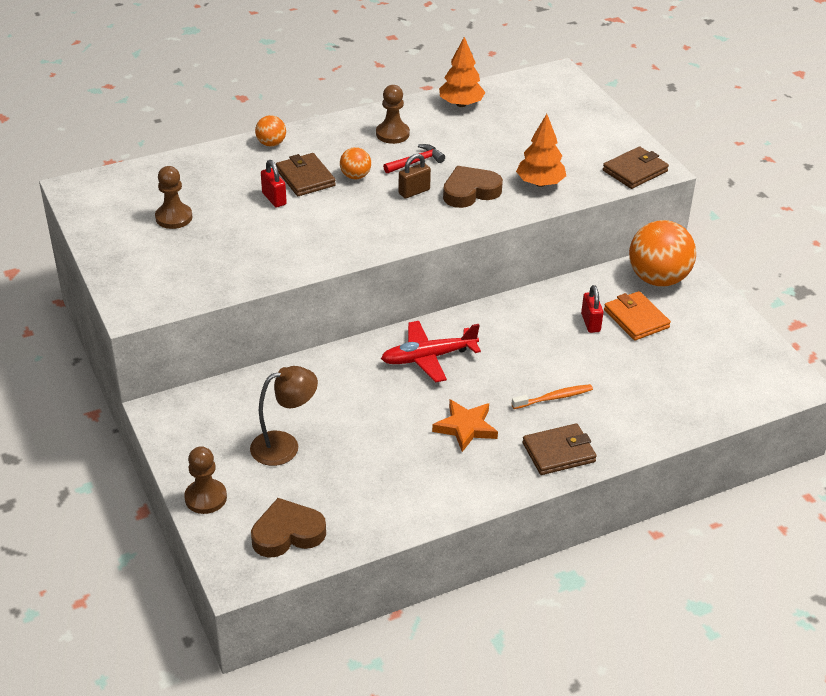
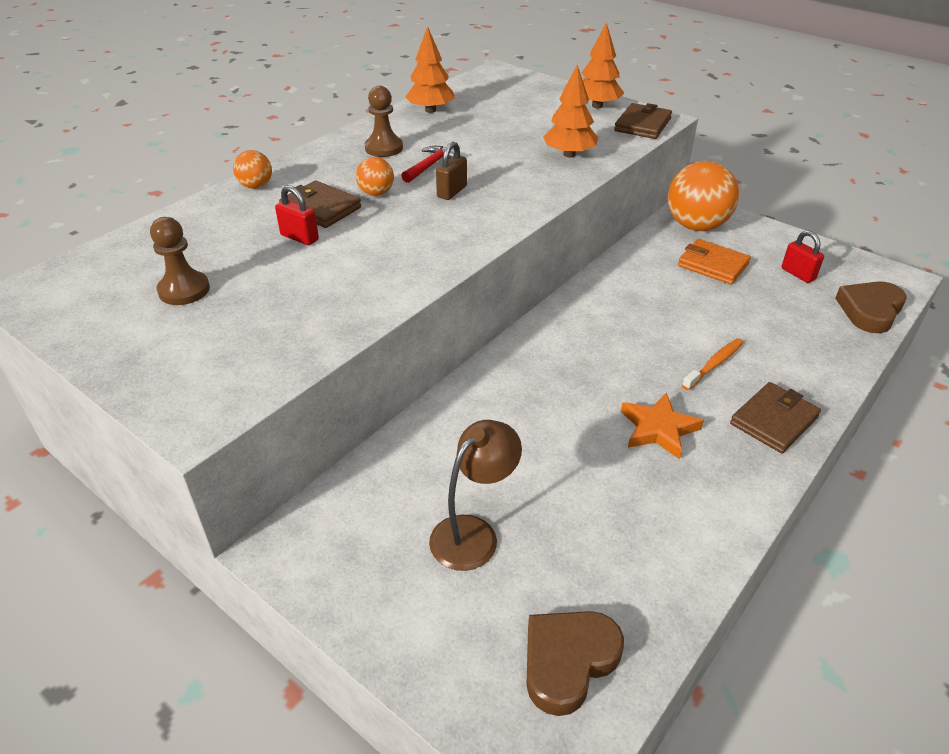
camera: 25 degrees left, 0 degrees up
(206, 498) = (420, 656): brown pawn -> none
(429, 357) = (554, 365): red plane -> none
(470, 191) = (509, 177): brown heart -> brown heart (870, 310)
(590, 323) = (677, 281): red padlock -> red padlock (798, 274)
(613, 139) = (597, 106): none -> orange tree

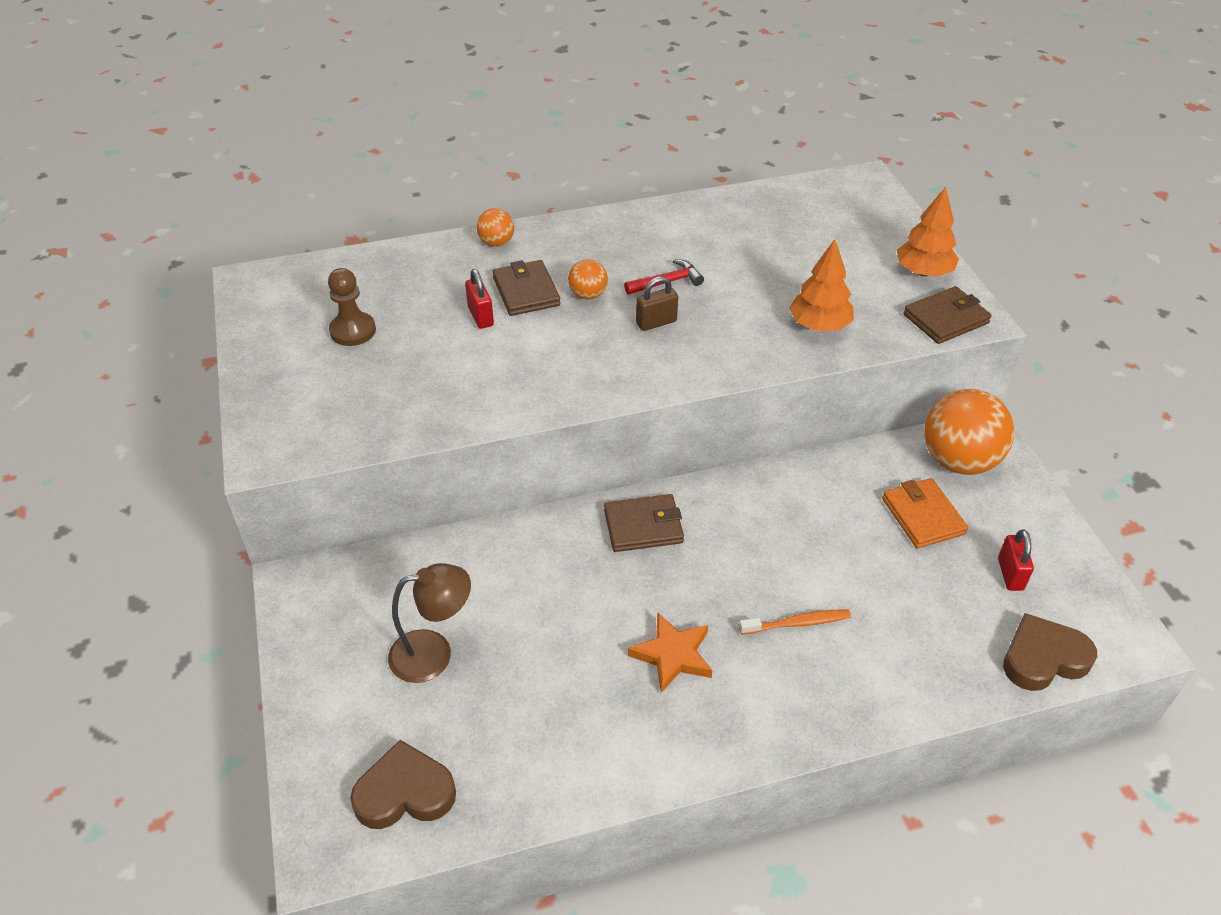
camera: 35 degrees right, 5 degrees up
(384, 148) = (646, 242): brown pawn -> none
(430, 110) = (738, 210): orange tree -> none
(774, 421) = (790, 710): brown wallet -> brown wallet (643, 526)

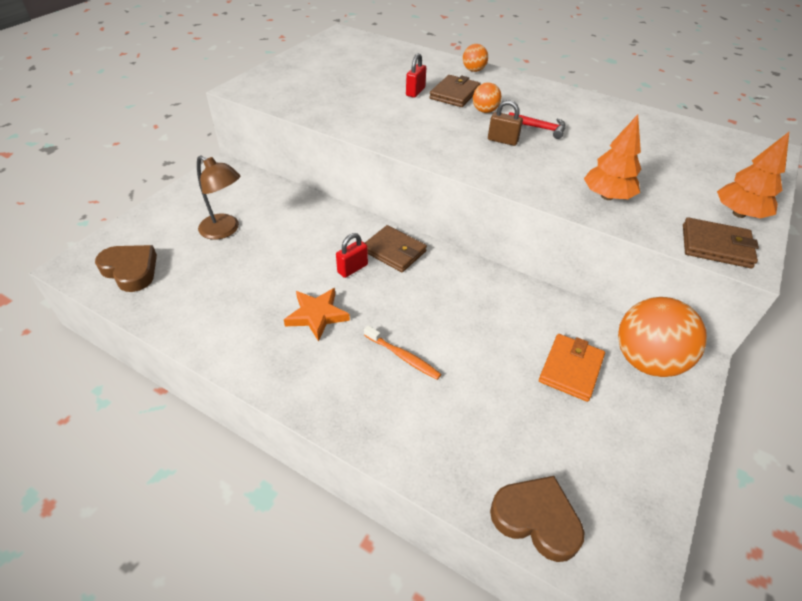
camera: 45 degrees right, 0 degrees up
(353, 331) = (350, 68): brown pawn -> none
(1010, 574) = (587, 450): red padlock -> red padlock (352, 268)

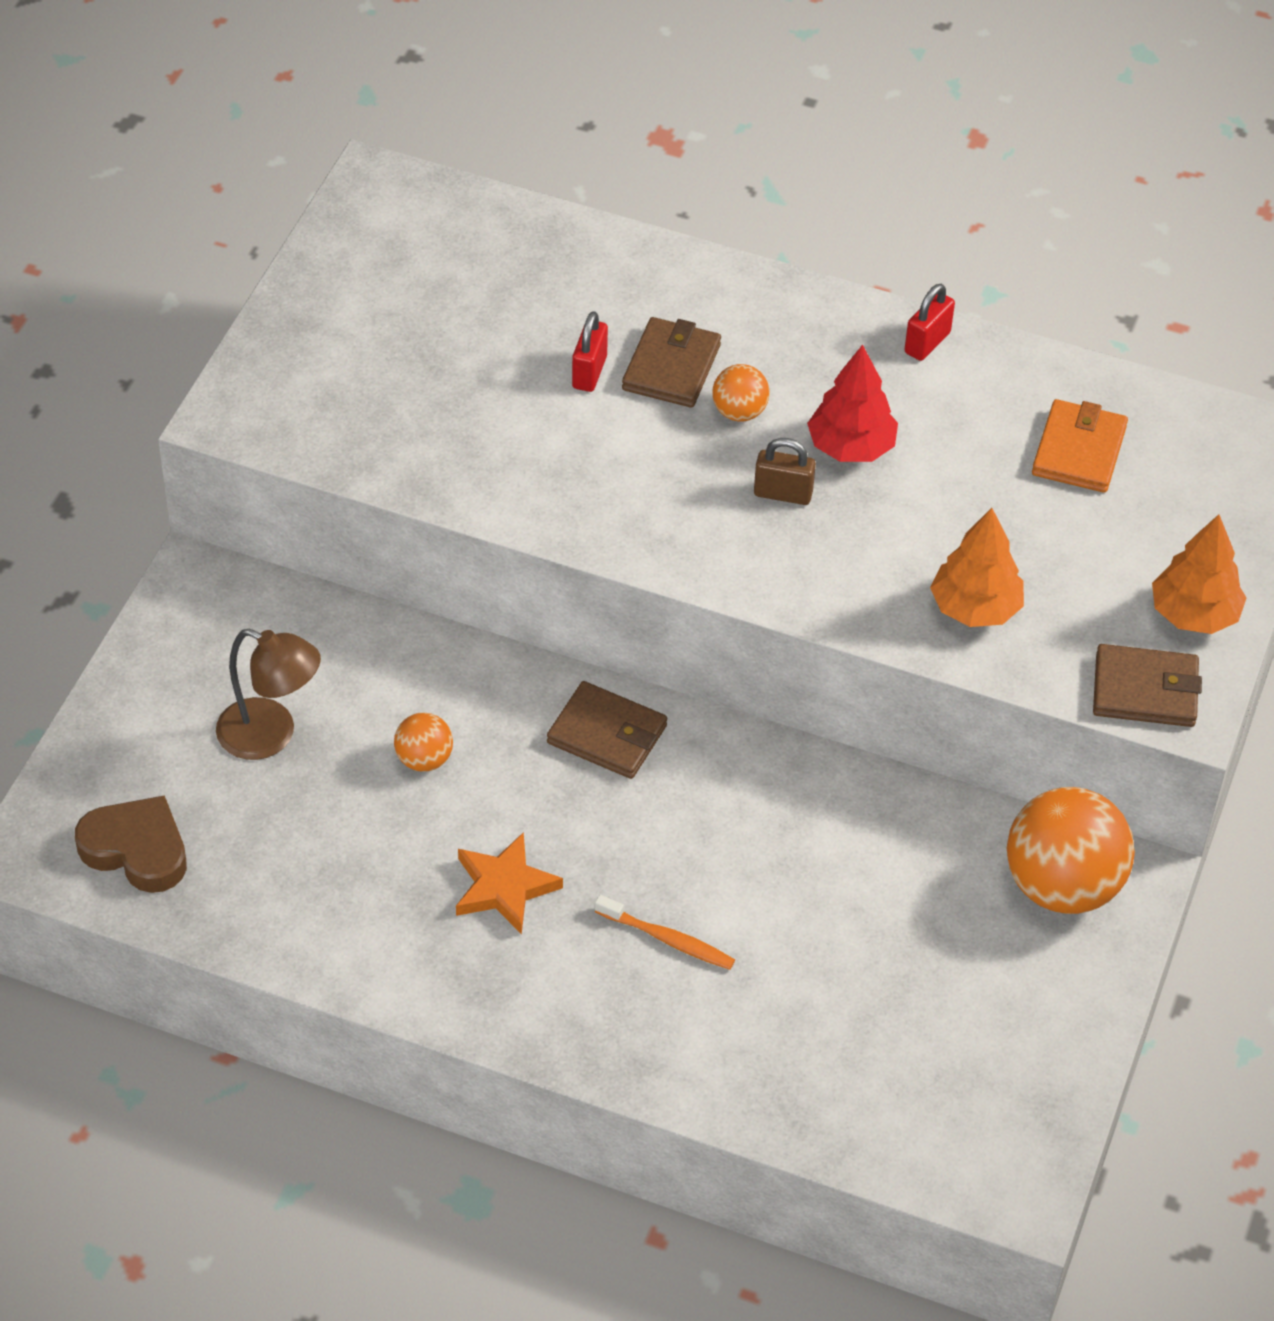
camera: 10 degrees left, 5 degrees up
(352, 268) = (539, 784): red padlock -> red padlock (927, 343)
(473, 70) = (699, 279): orange ball -> orange ball (424, 759)
(536, 519) = (897, 1144): brown heart -> none
(539, 128) = (851, 447): red hammer -> red tree
(571, 369) = (940, 919): orange wallet -> orange wallet (1079, 451)

